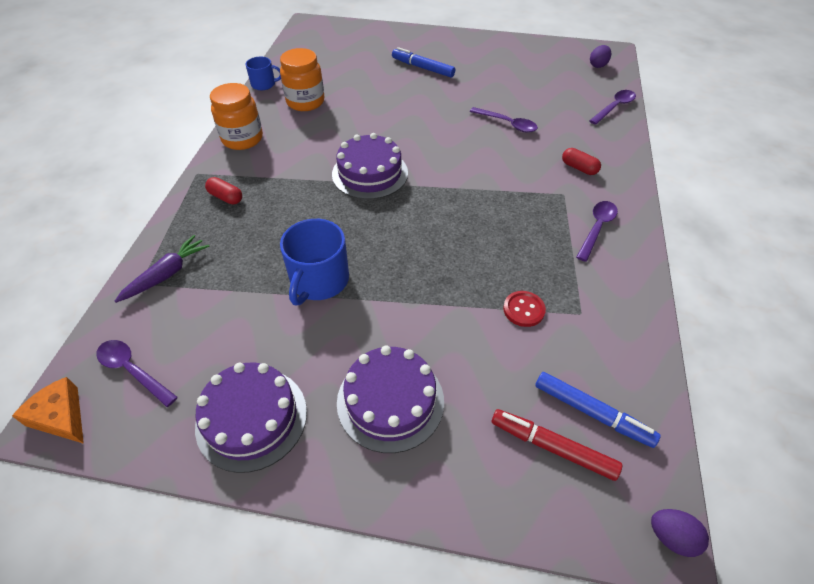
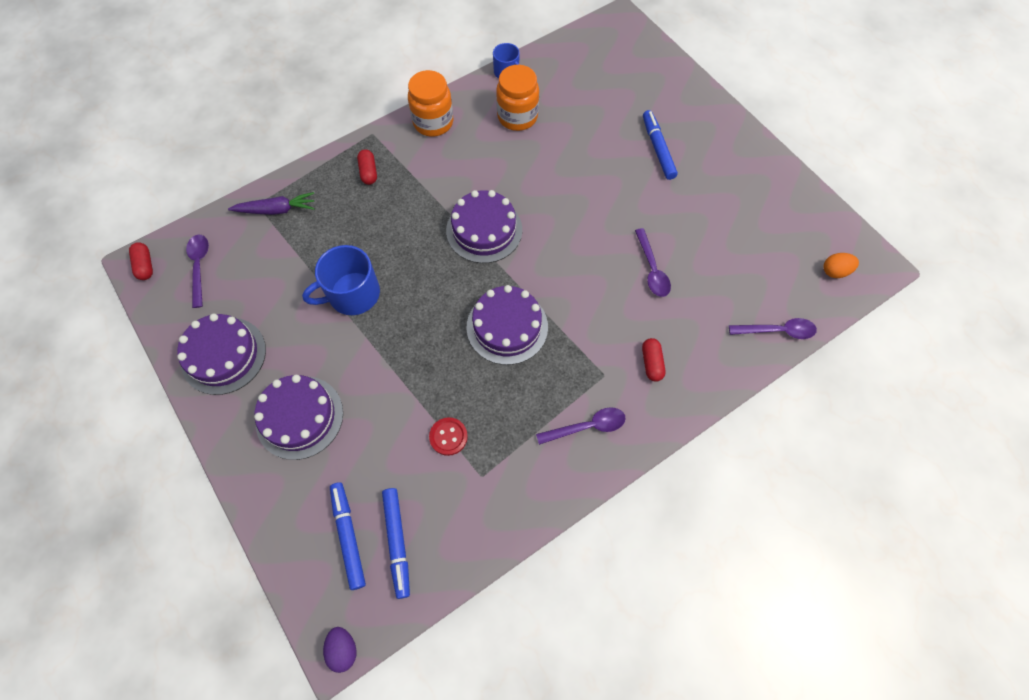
camera: 45 degrees right, 15 degrees up
(61, 417) = (145, 265): orange cheese -> red capsule
(466, 214) = (507, 327): none -> purple cake
(552, 447) = (348, 536): red marker -> blue marker
(598, 65) = (835, 271): purple egg -> orange egg

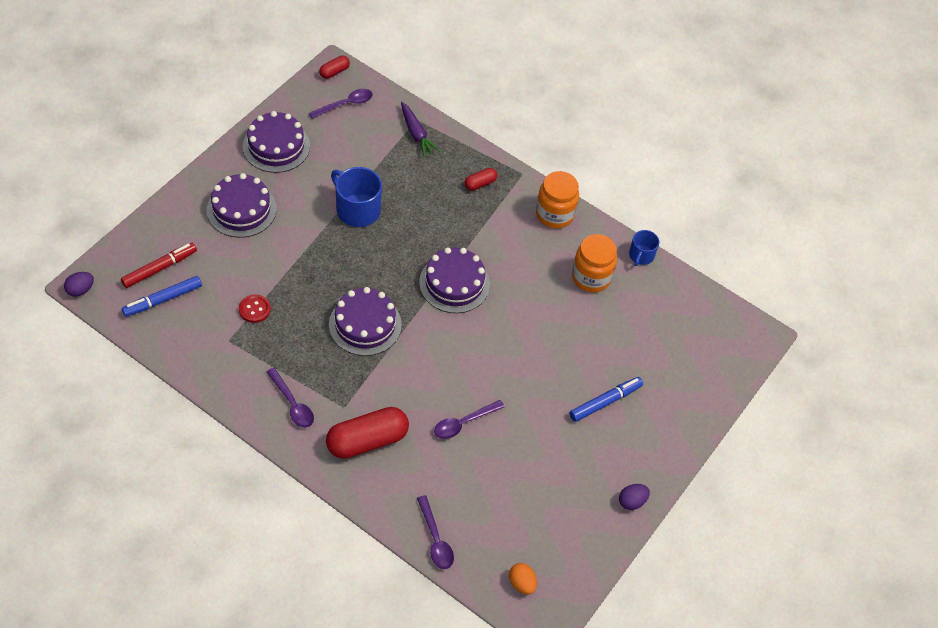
camera: 65 degrees right, 10 degrees down
(348, 536) = (160, 268): blue marker -> red marker
(651, 363) = (367, 441): red capsule -> red capsule, size x2.07
(765, 161) = (632, 501): none -> purple egg

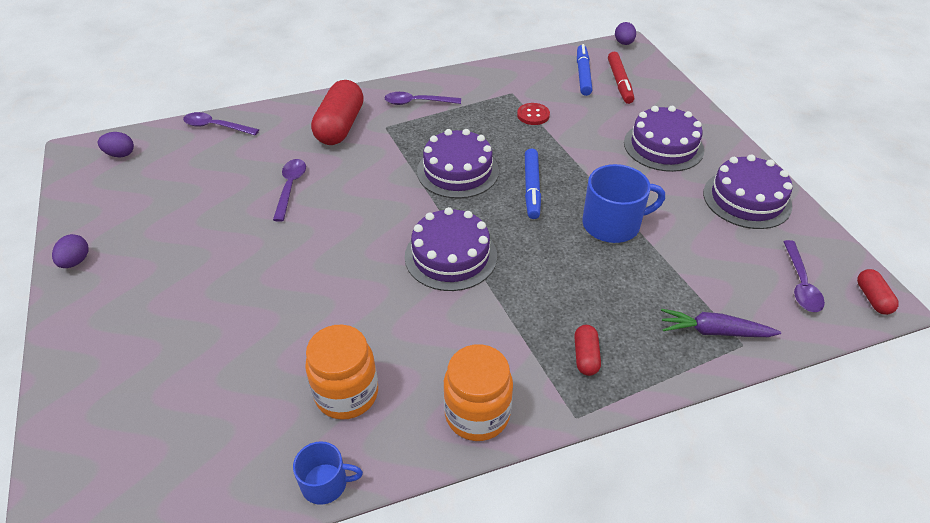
camera: 130 degrees right, 10 degrees down
(521, 583) = (120, 154): orange egg -> purple egg
(605, 402) = (187, 304): blue marker -> blue marker (532, 188)
(641, 255) = (326, 483): blue mug -> blue mug turned 120 degrees clockwise

